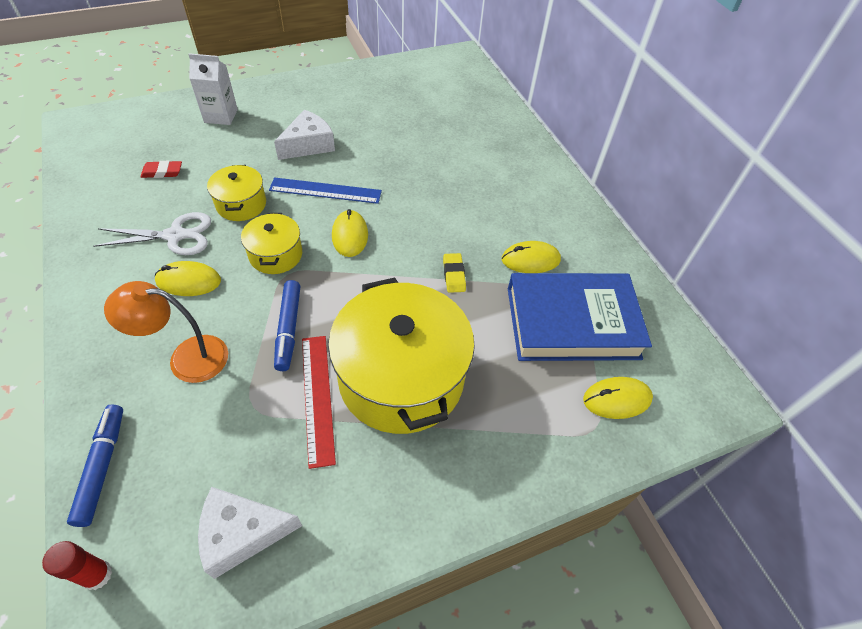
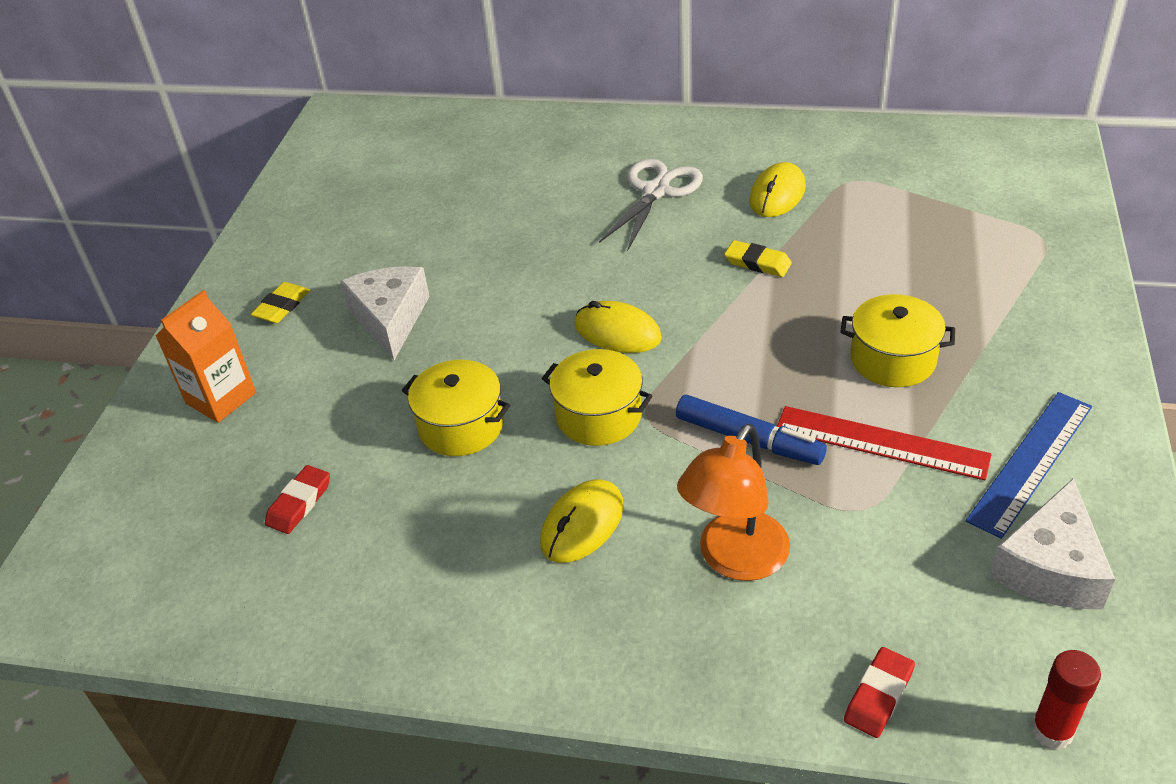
camera: 50 degrees left, 10 degrees down
(102, 466) = (879, 695): blue marker -> red eraser
(175, 236) = (470, 519): white scissors -> white scissors (656, 191)
(221, 116) = (221, 398): white carton -> orange carton
(296, 105) = (282, 306): none -> yellow eraser
(325, 190) = (507, 329): blue ruler -> blue ruler (1030, 462)
(401, 378) = (893, 359): yellow pot -> yellow pot, size x0.49
(572, 322) = (892, 199): blue book -> none
(617, 399) = (1014, 209): yellow mouse -> none

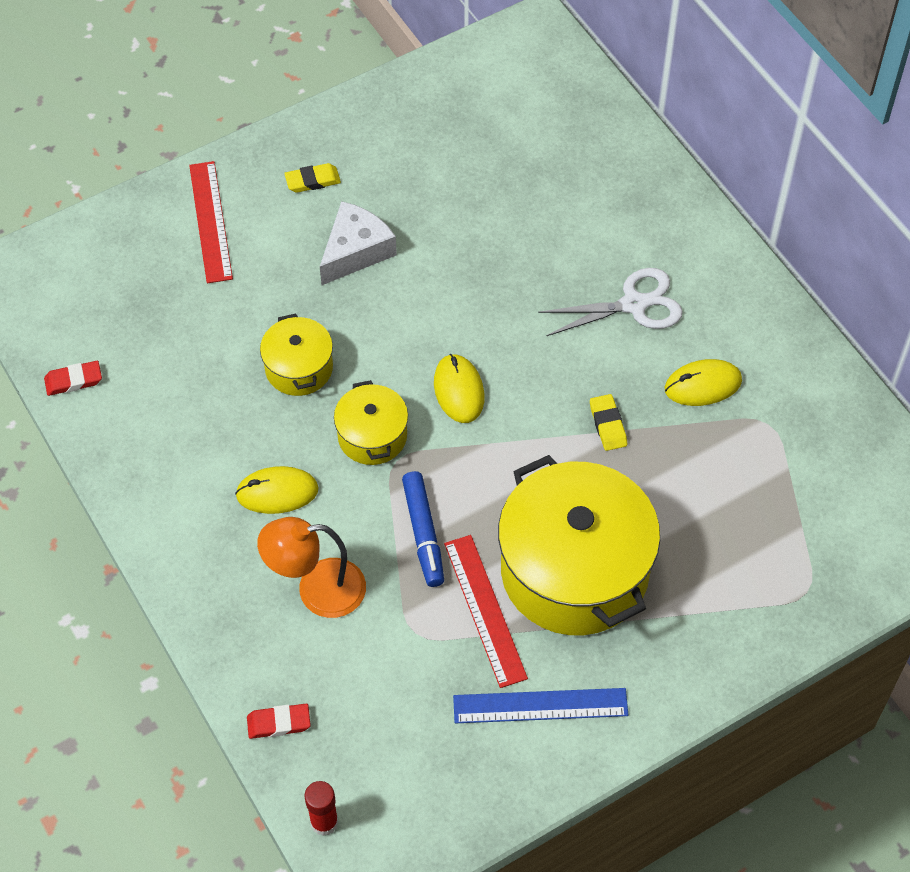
camera: 45 degrees right, 15 degrees up
(221, 398) = (210, 221): orange carton -> red ruler
(299, 503) = (170, 335): red eraser -> red eraser (73, 380)
(893, 359) = (574, 570): yellow pot -> yellow pot, size x2.05
(1050, 567) = (453, 762): white cheese -> none

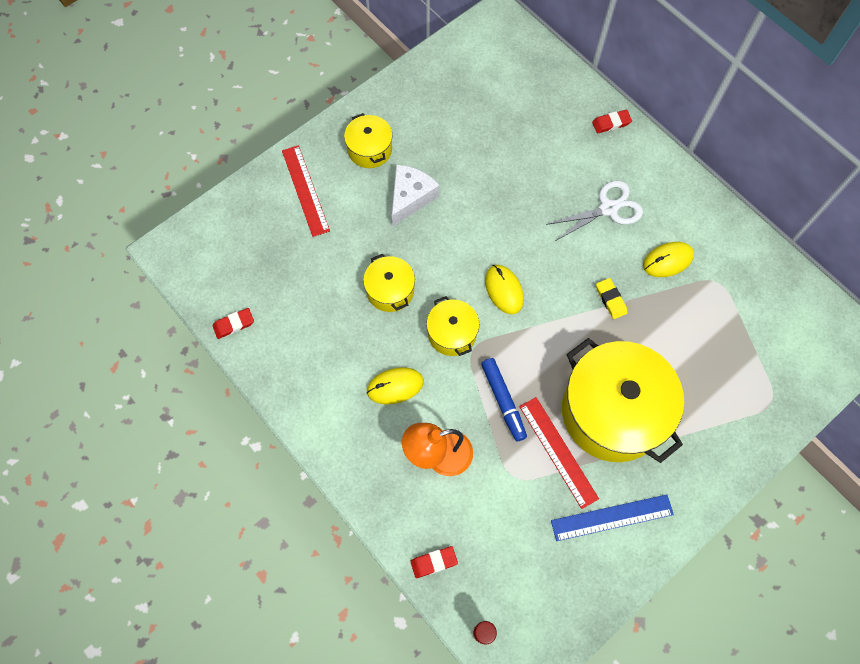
camera: 10 degrees left, 10 degrees up
(312, 180) = (370, 149): yellow eraser -> yellow pot
(666, 191) = (611, 123): none -> red eraser

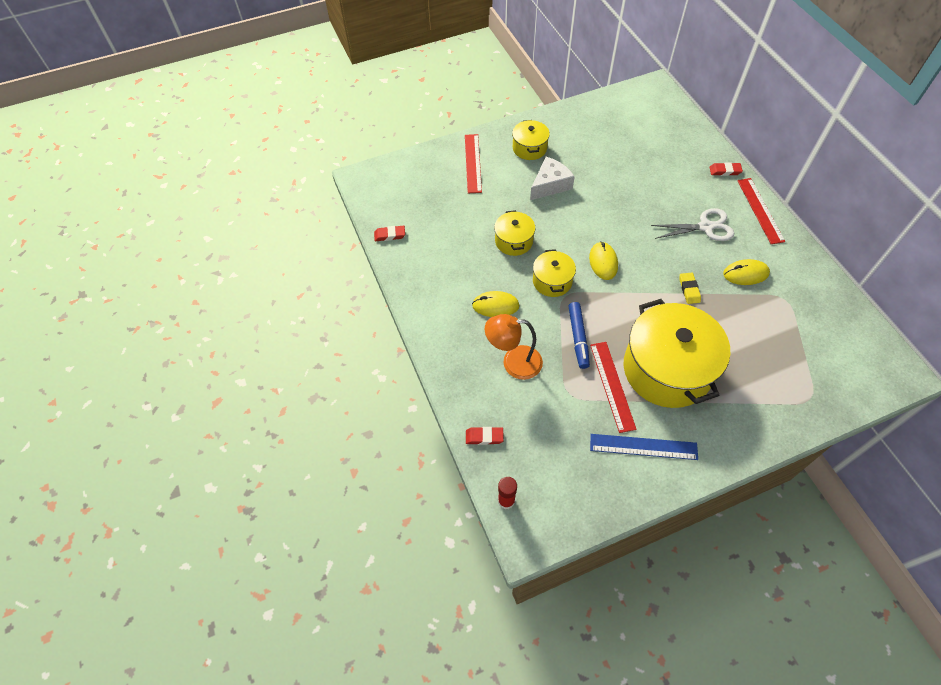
camera: 20 degrees right, 10 degrees down
(663, 168) = (760, 210): none -> red ruler

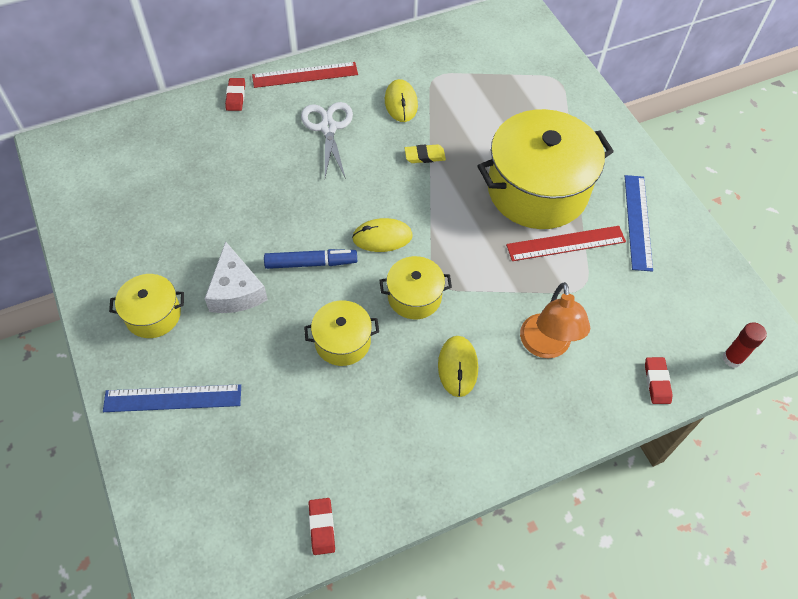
camera: 95 degrees left, 0 degrees up
(472, 163) = (173, 398): red ruler -> blue ruler
(550, 185) = (236, 290): white cheese -> white cheese turned 150 degrees counterclockwise
(578, 338) = (502, 273): blue marker -> blue marker (311, 263)

